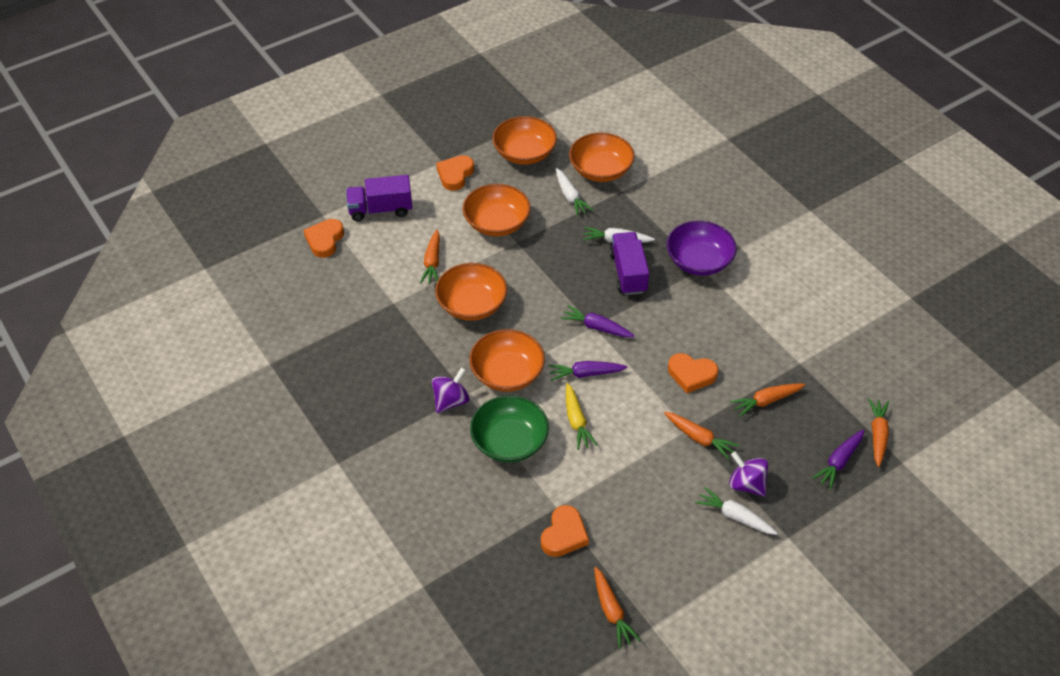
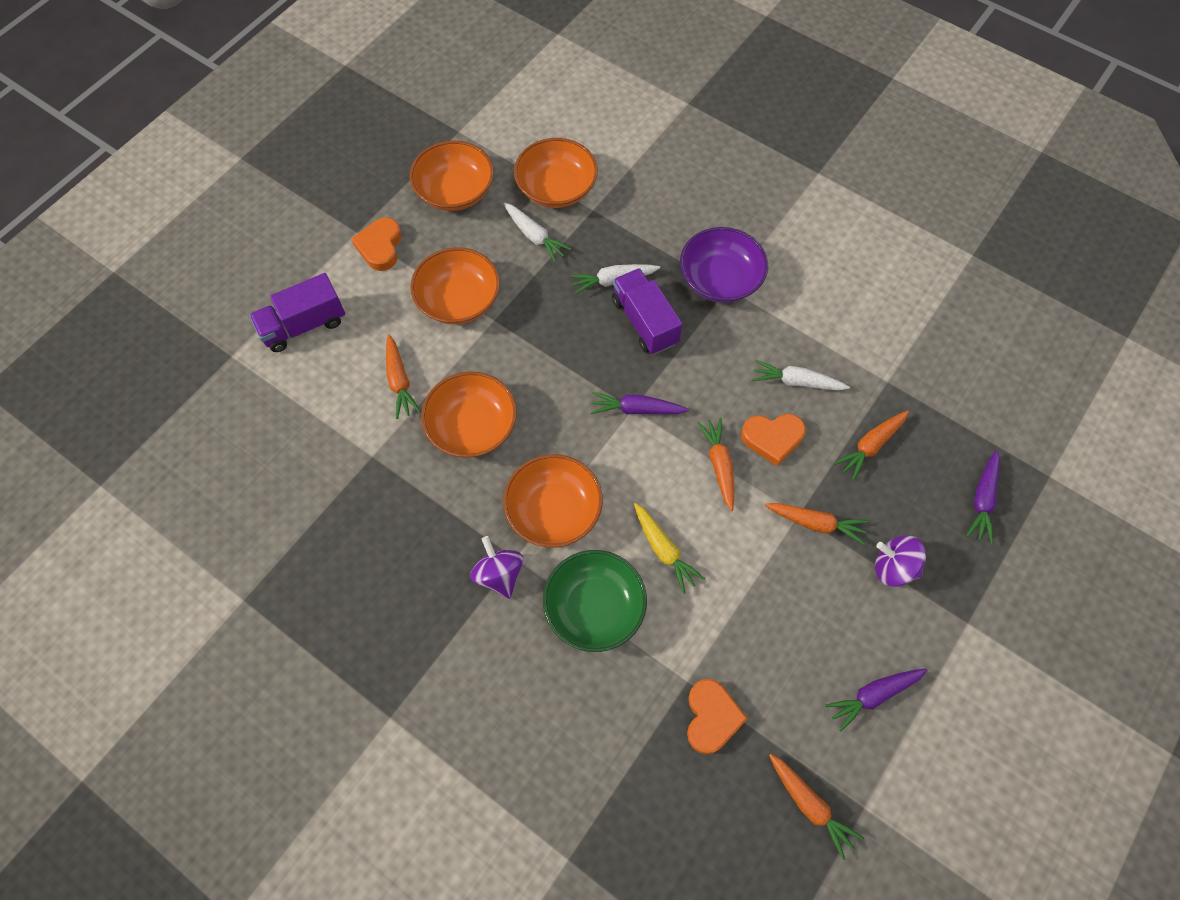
camera: 20 degrees left, 15 degrees up
(324, 240) = (247, 392): orange heart -> none
(451, 401) = (499, 574): purple spinning top -> purple spinning top turned 45 degrees counterclockwise
(586, 374) = (649, 479): purple carrot -> purple carrot (874, 695)
(735, 516) = (898, 617): white carrot -> white carrot (797, 382)
(877, 435) = (1009, 449): orange carrot -> orange carrot (719, 465)

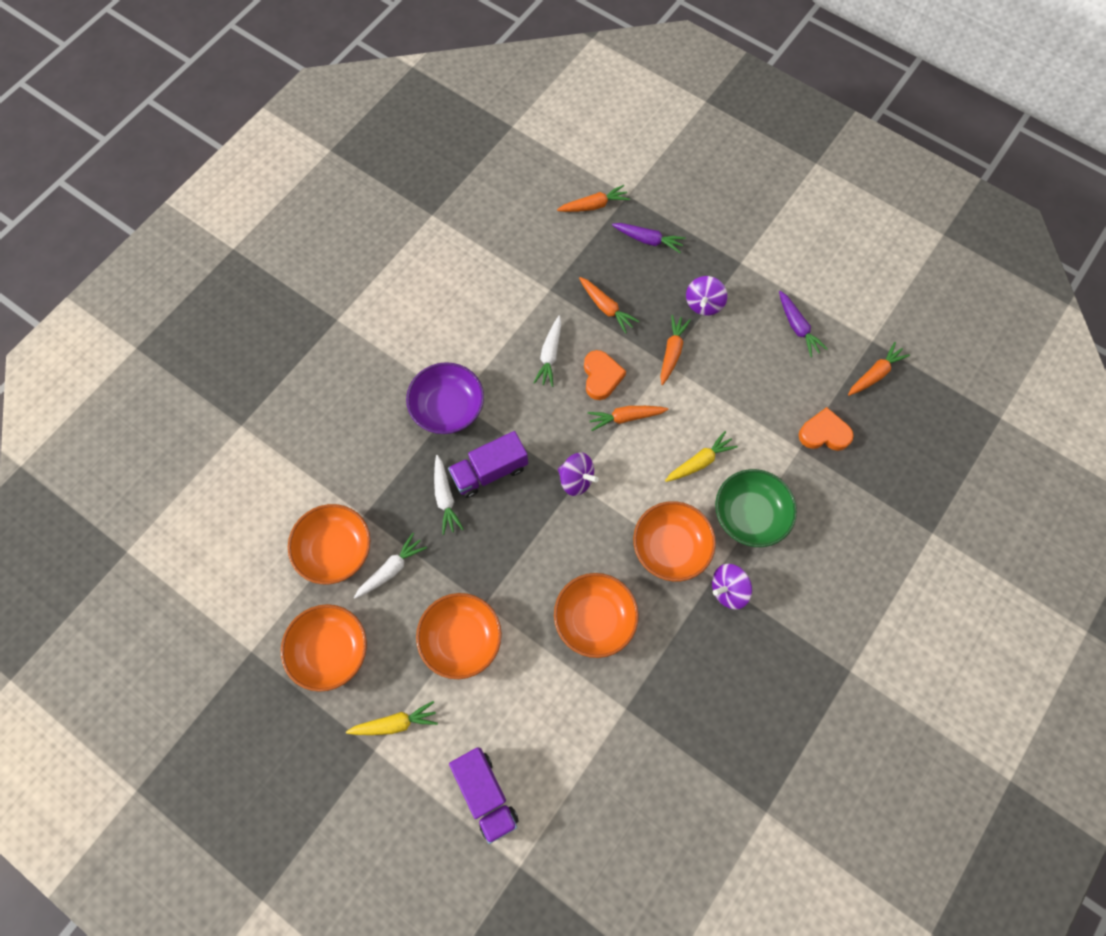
camera: 90 degrees left, 5 degrees up
(380, 247) = (394, 723): orange heart -> yellow carrot
(399, 381) = (548, 689): orange carrot -> orange carrot (593, 205)
(637, 409) = (576, 479): purple carrot -> purple spinning top

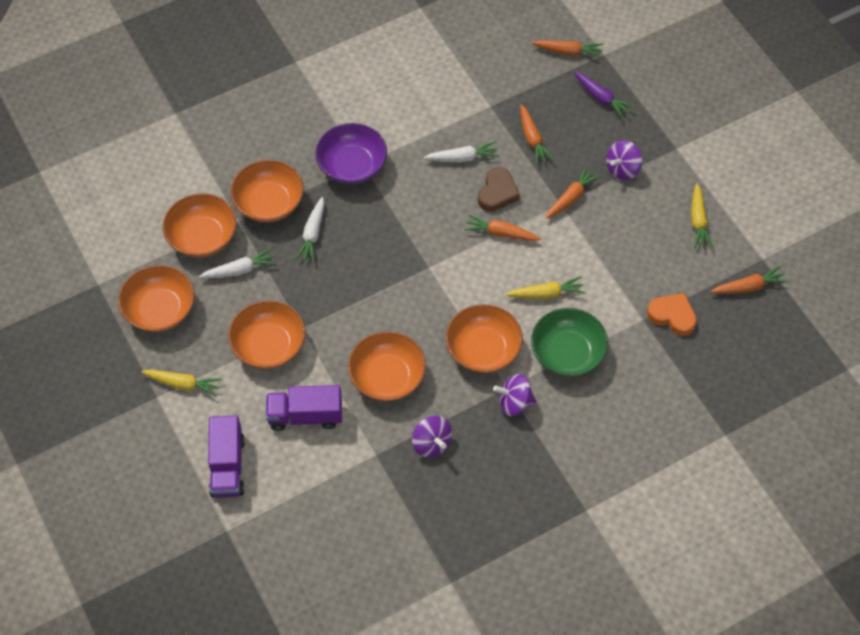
camera: 25 degrees right, 10 degrees down
(385, 483) = (269, 203): none -> orange bowl
(489, 471) = (360, 229): purple truck -> purple truck (305, 415)
(550, 355) = (462, 158): white carrot -> white carrot turned 135 degrees counterclockwise
(576, 479) = (431, 264): purple spinning top -> purple spinning top (431, 443)
(601, 377) = (497, 193): orange heart -> brown heart
(797, 327) = (698, 221): purple carrot -> yellow carrot

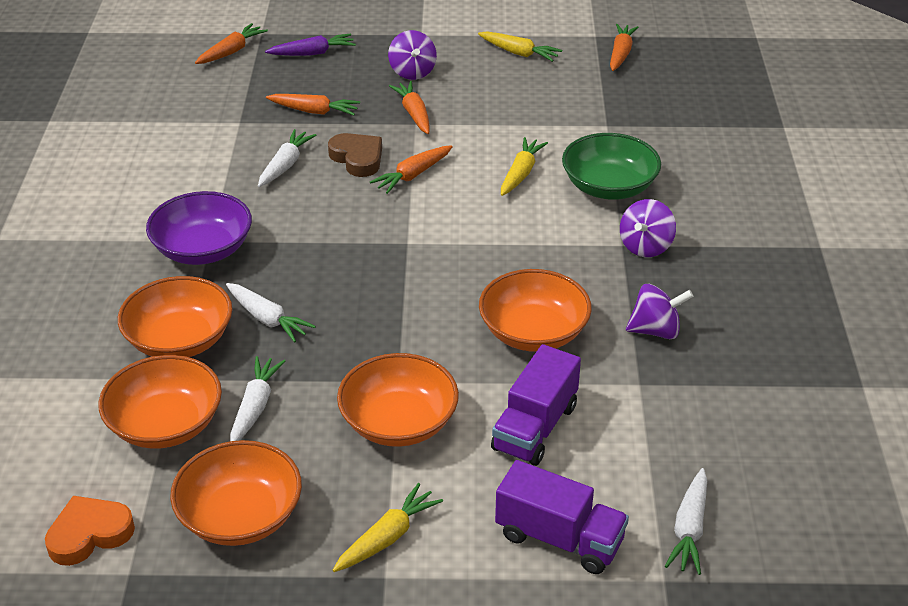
camera: 60 degrees left, 20 degrees down
(271, 528) = (689, 528): none -> white carrot
(483, 349) = (556, 243): orange bowl -> none
(672, 316) = (617, 107): orange heart -> orange heart (89, 534)

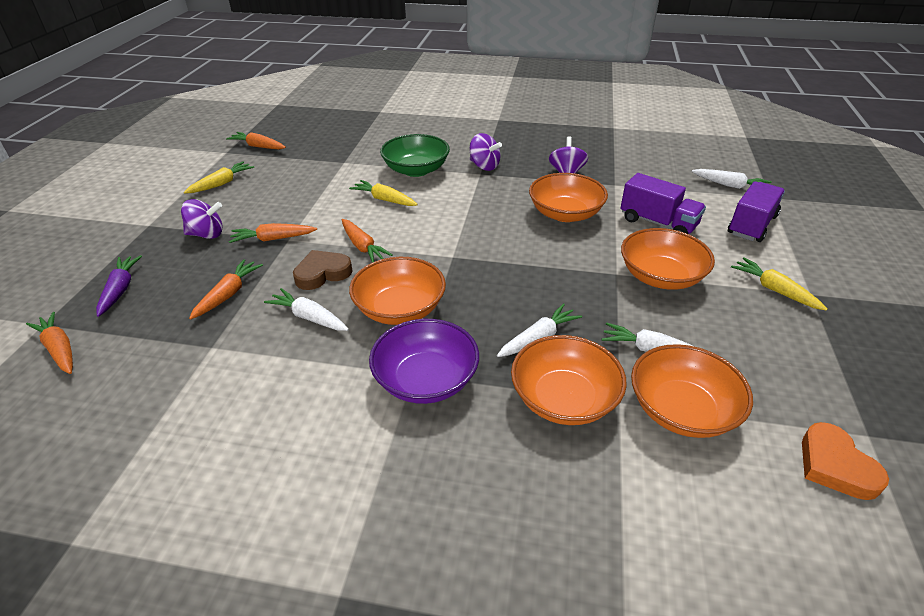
camera: 80 degrees left, 0 degrees up
(240, 516) = (779, 363): orange bowl -> orange bowl (400, 309)

